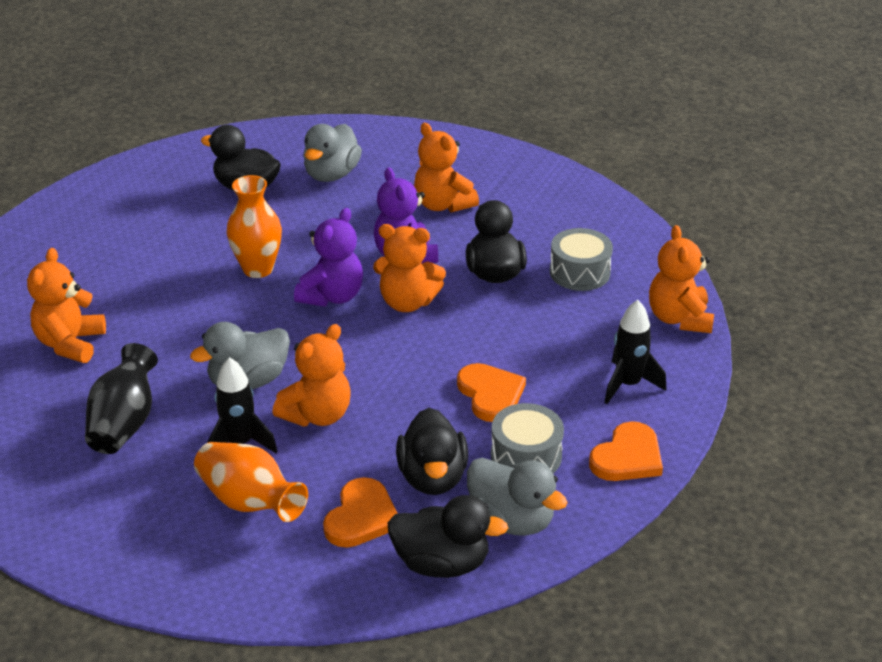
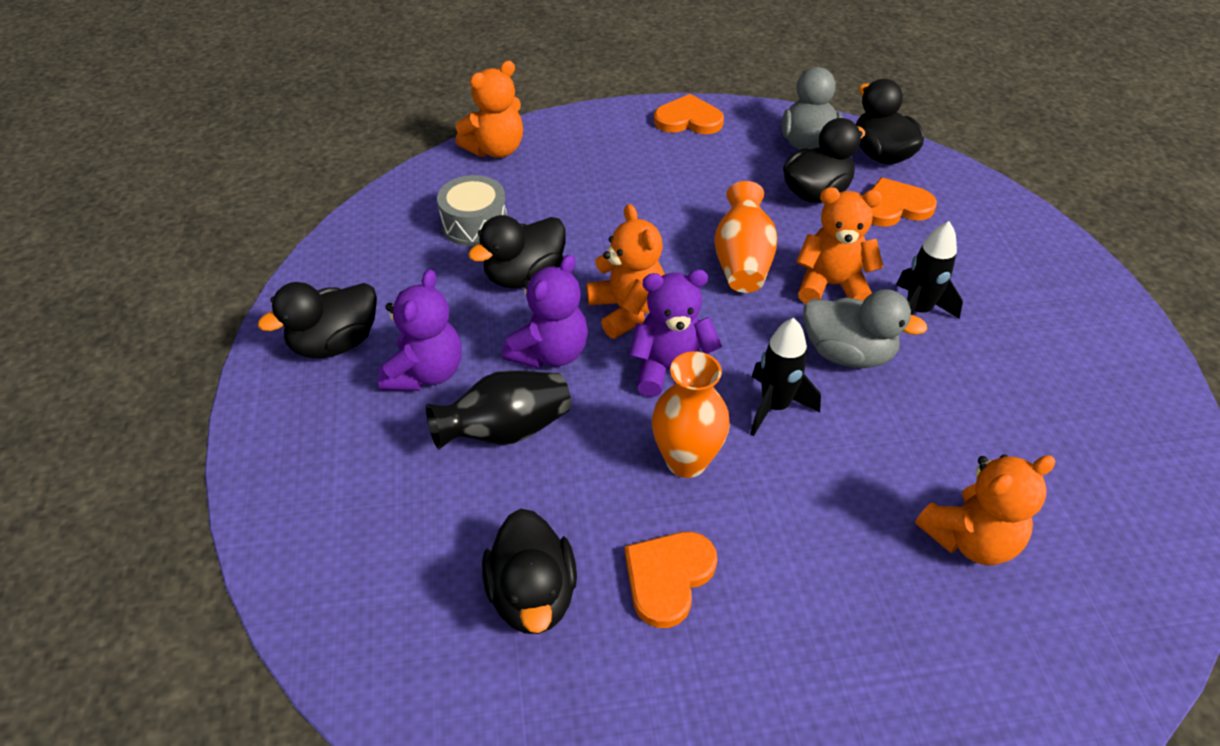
camera: 125 degrees left, 10 degrees up
(124, 423) = (995, 403): black vase -> black vase (505, 430)
(250, 502) = (958, 268): orange vase -> orange vase (742, 262)
(331, 174) = (431, 518): grey duck -> none
(443, 205) = (426, 373): orange teddy bear -> purple teddy bear
(490, 394) = (696, 205): orange heart -> orange heart (668, 577)
(508, 182) = (335, 343): none -> black duck
(526, 456) = (741, 161): grey drum -> none
(628, 384) = (608, 145): black rocket -> black rocket (775, 406)

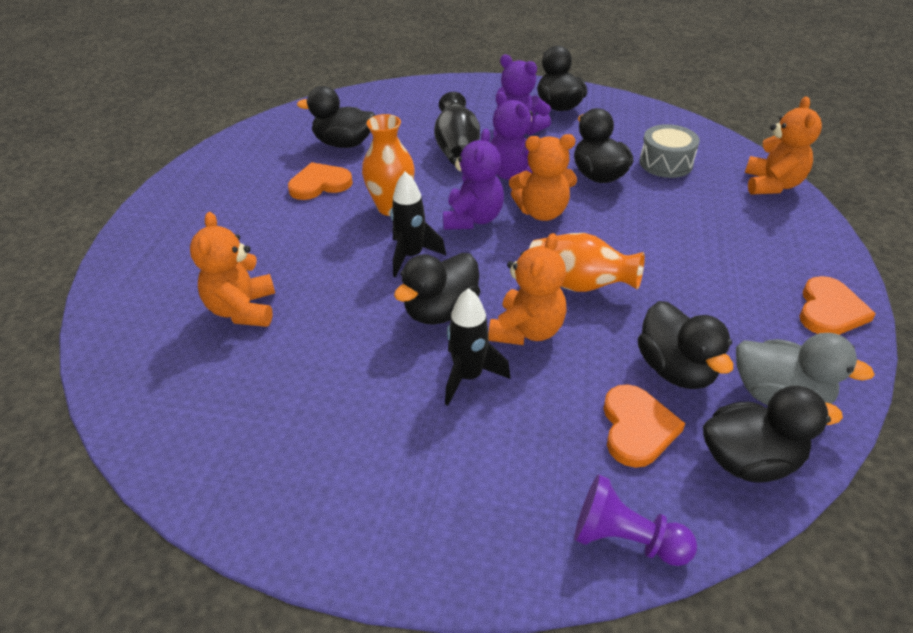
camera: 110 degrees right, 5 degrees down
(495, 149) = (772, 185): orange teddy bear -> orange teddy bear turned 150 degrees counterclockwise
(668, 577) = (319, 184): orange heart -> orange heart turned 75 degrees counterclockwise
(848, 354) = (441, 311): grey duck -> black duck
(993, 202) = (625, 539): none -> purple pawn

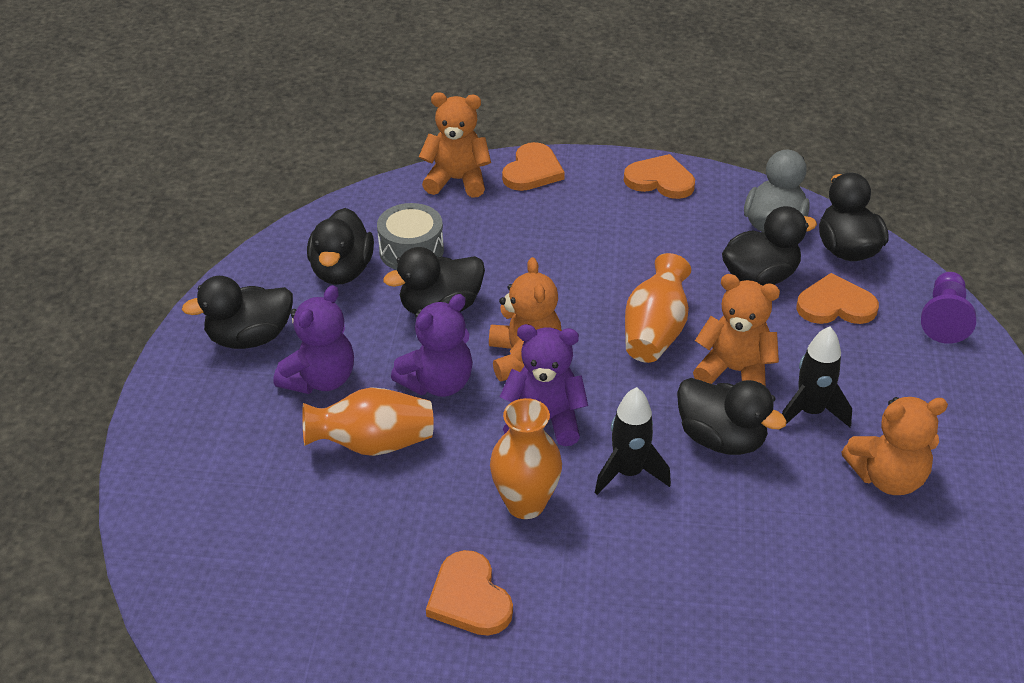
camera: 95 degrees left, 0 degrees up
(243, 310) = (762, 628): orange teddy bear -> orange teddy bear (887, 477)
(344, 144) = (347, 586): black duck -> black duck (342, 271)
(457, 150) = (373, 444): black vase -> orange vase
(806, 226) = (532, 171): none -> orange heart

